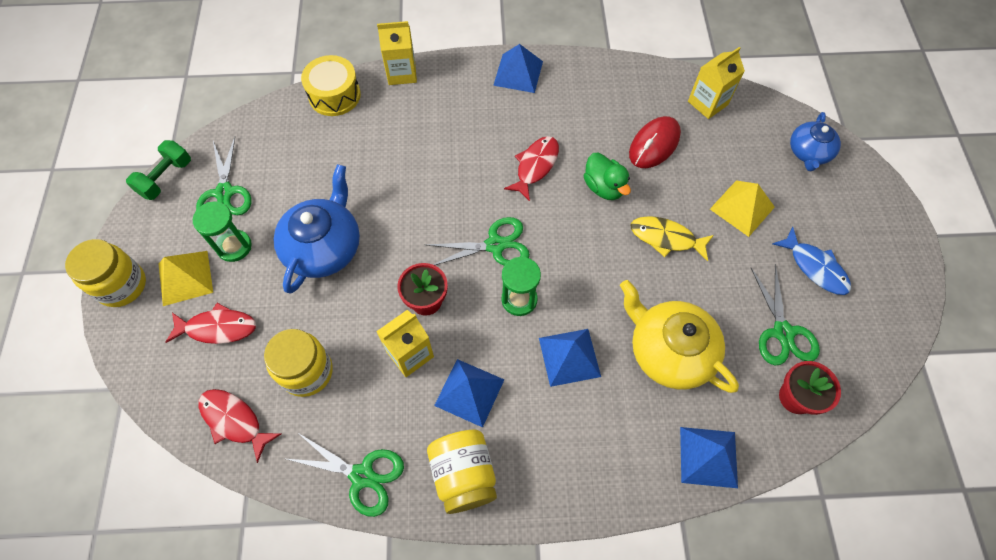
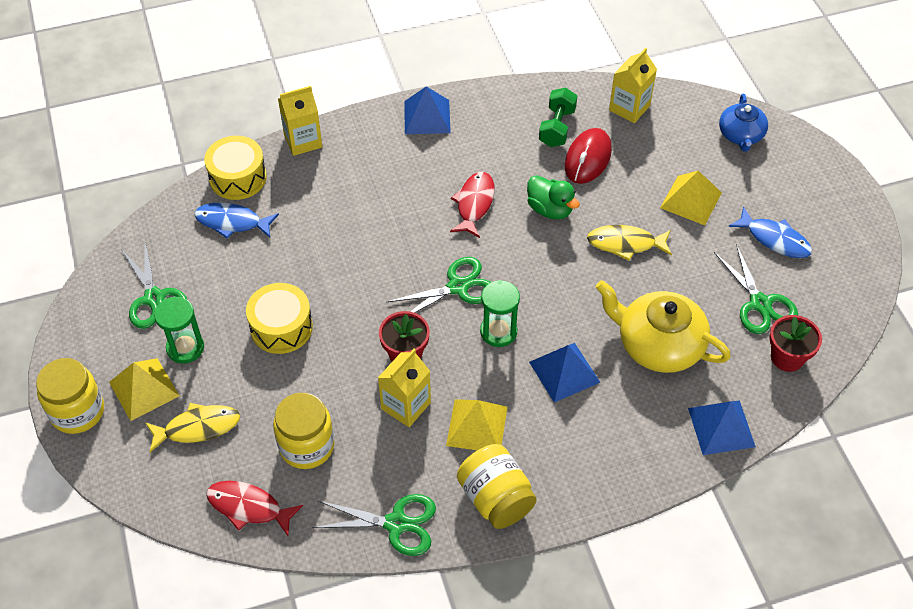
camera: 15 degrees left, 10 degrees down
(166, 178) = (83, 298): green dumbbell -> green dumbbell (557, 127)
(217, 328) = (197, 428): red fish -> yellow fish
(315, 136) = (232, 222): none -> blue fish
(324, 247) = (281, 327): blue teapot -> yellow drum
(469, 392) = (477, 426): blue pyramid -> yellow pyramid

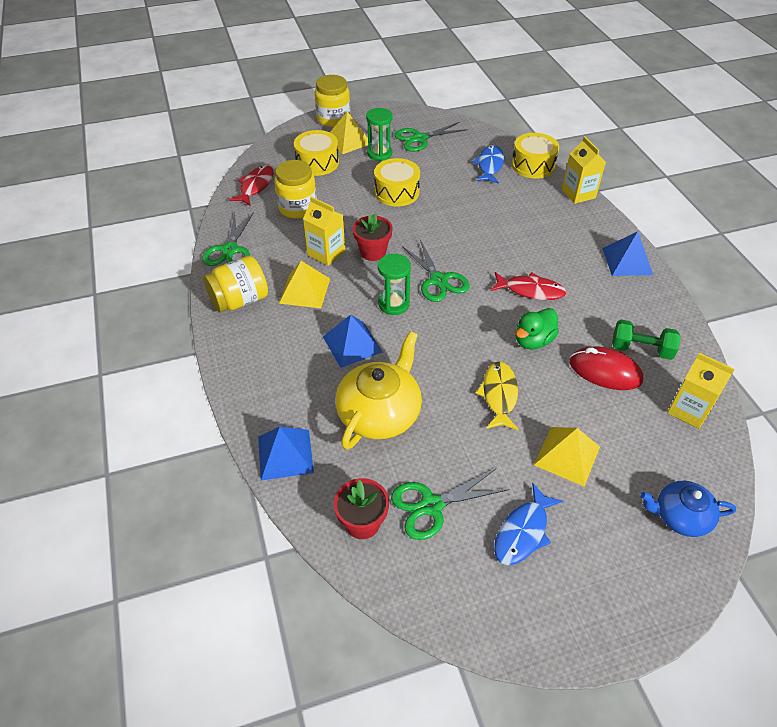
camera: 90 degrees right, 5 degrees down
(197, 428) = (317, 163): yellow fish -> yellow drum

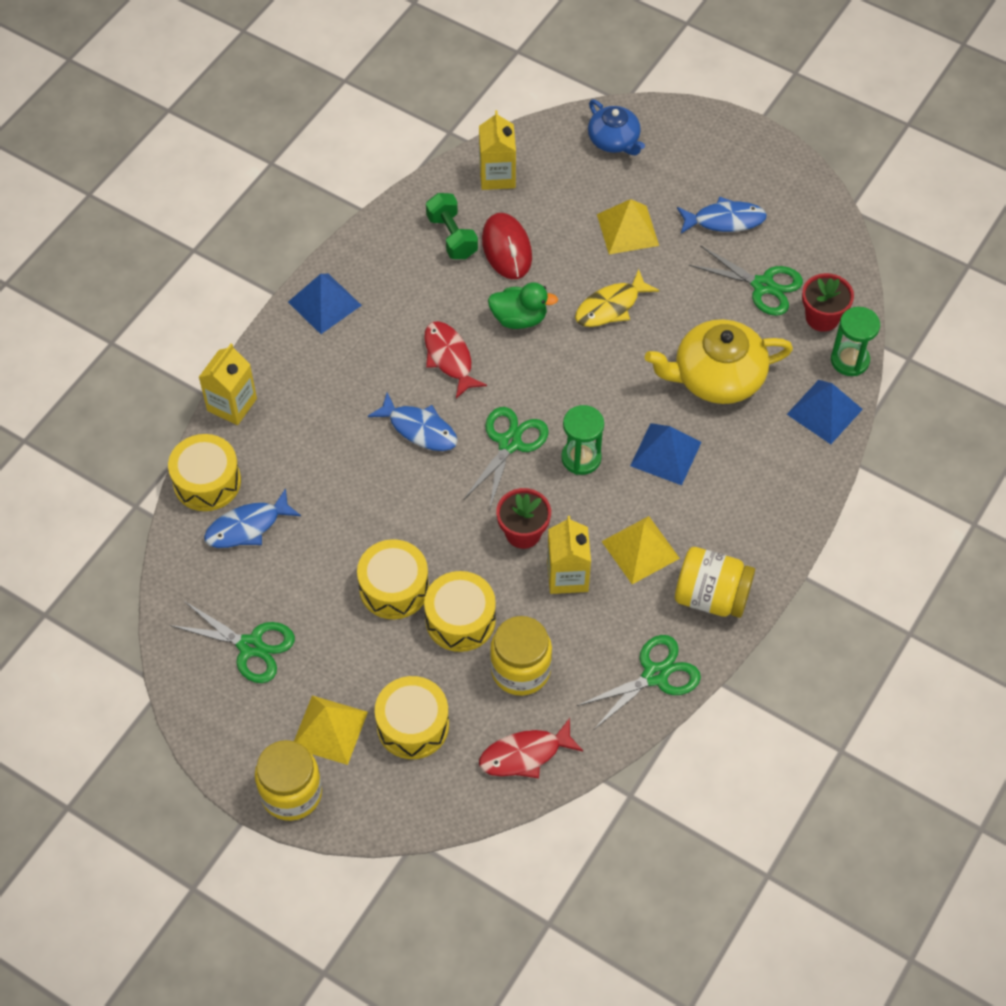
camera: 130 degrees left, 10 degrees up
(351, 203) = (460, 620): none -> yellow drum
(379, 153) = (327, 668): green hourglass -> green hourglass (849, 360)
(488, 251) = (419, 429): none -> blue fish

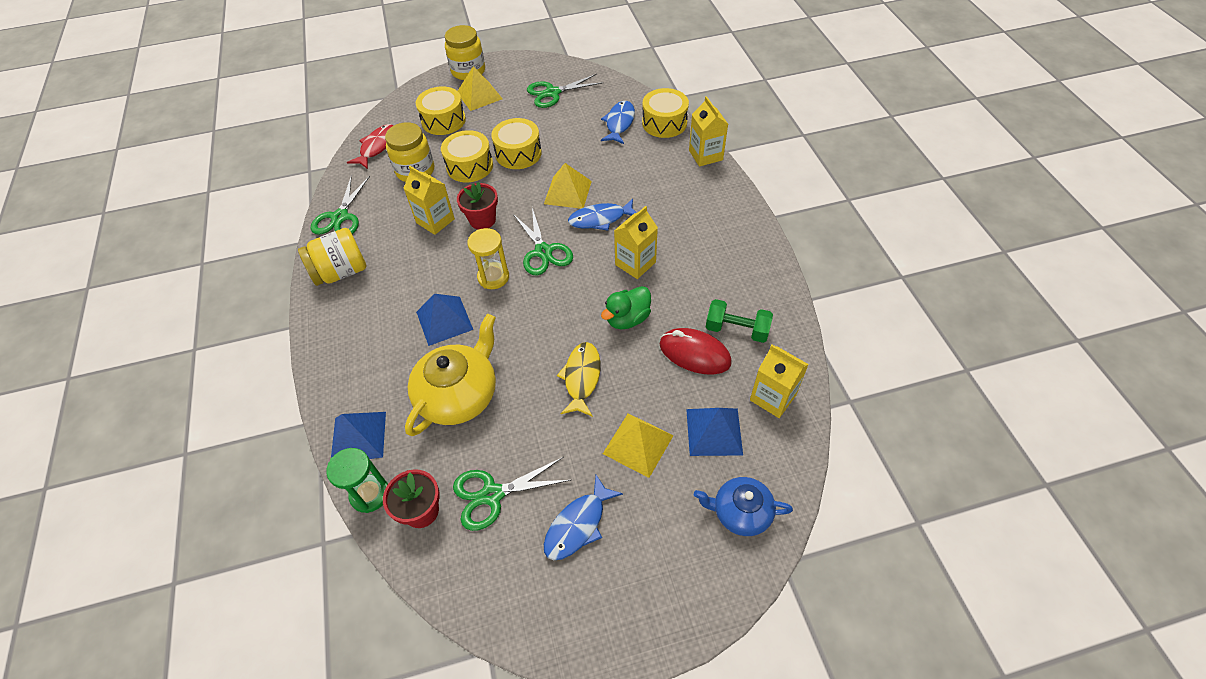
camera: 135 degrees right, 5 degrees down
(324, 303) = (741, 231): blue pyramid -> blue pyramid (714, 431)
(449, 358) = (635, 263): red fish -> yellow carton
(581, 458) = (493, 277): green hourglass -> yellow hourglass
(640, 549) = (407, 262): yellow pyramid -> yellow pyramid (567, 192)

